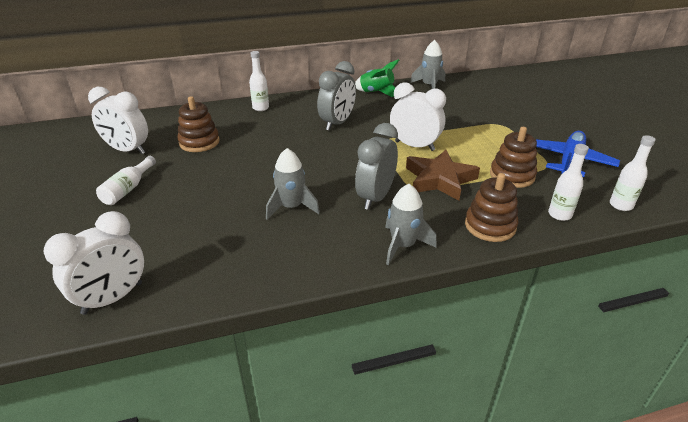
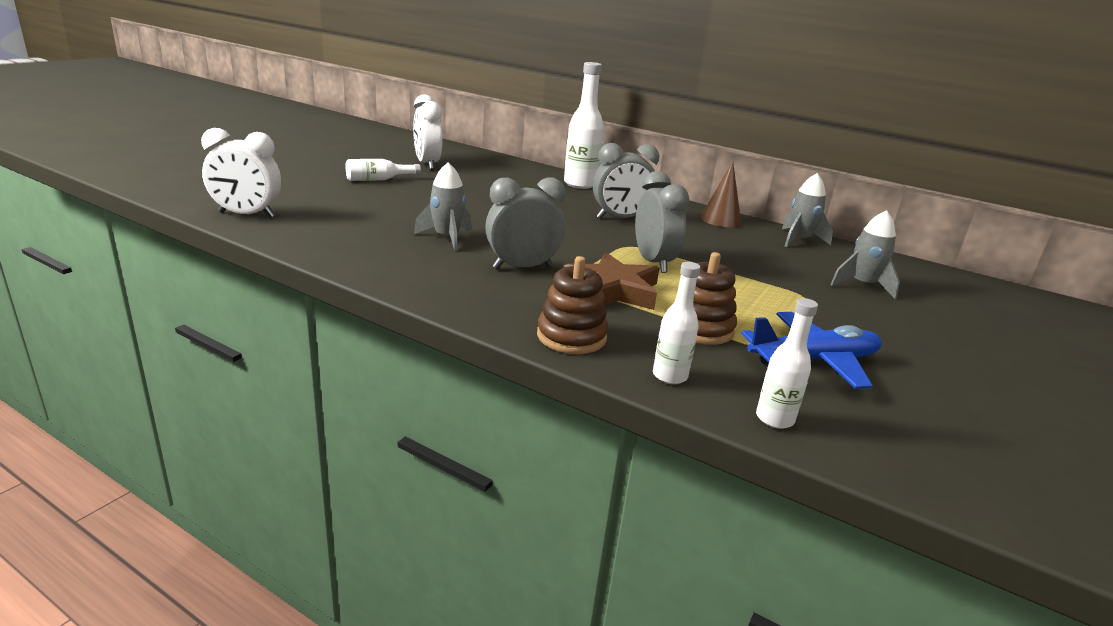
camera: 45 degrees right, 10 degrees down
(199, 142) = (482, 180): brown stacking toy -> none
(260, 108) = (580, 184): white bottle -> white bottle, size x1.71
(377, 93) = (720, 220): green rocket -> brown cone
(403, 245) = (463, 299): grey rocket -> grey rocket (862, 285)
(414, 146) = (653, 262): white clock -> grey clock

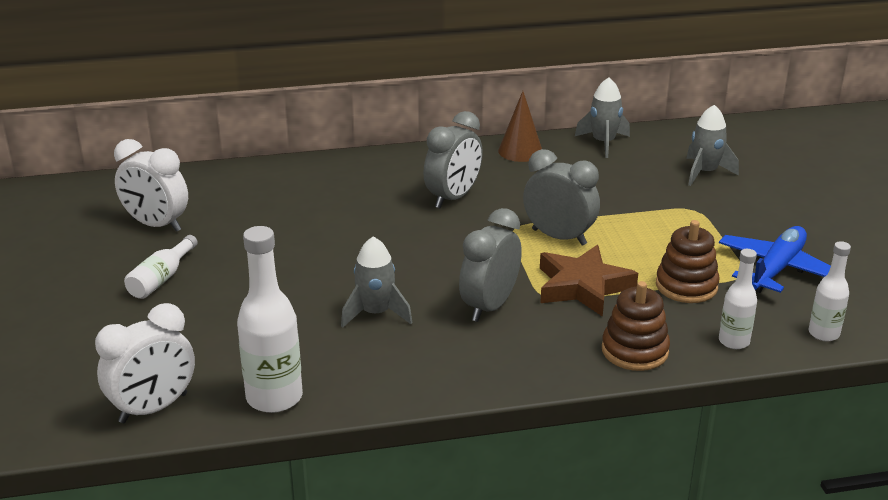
camera: 40 degrees left, 5 degrees up
(580, 184) = (344, 169): white bottle -> white bottle (274, 397)

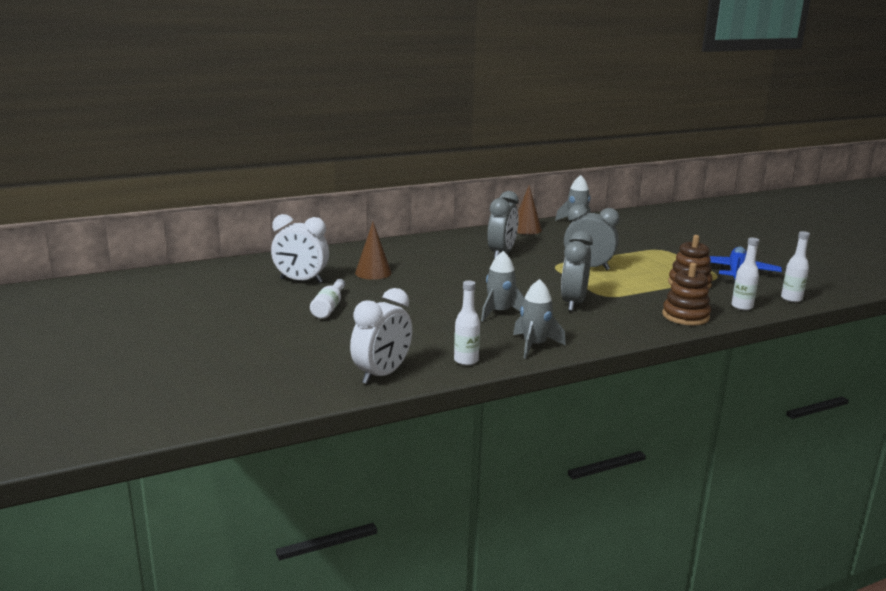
camera: 15 degrees left, 10 degrees down
(257, 219) = (373, 273): none -> brown cone
(274, 397) = (466, 360): white bottle -> white bottle, size x0.58
(583, 286) = (625, 289): brown star -> none
(705, 173) = (652, 232): grey rocket -> grey rocket (534, 346)

